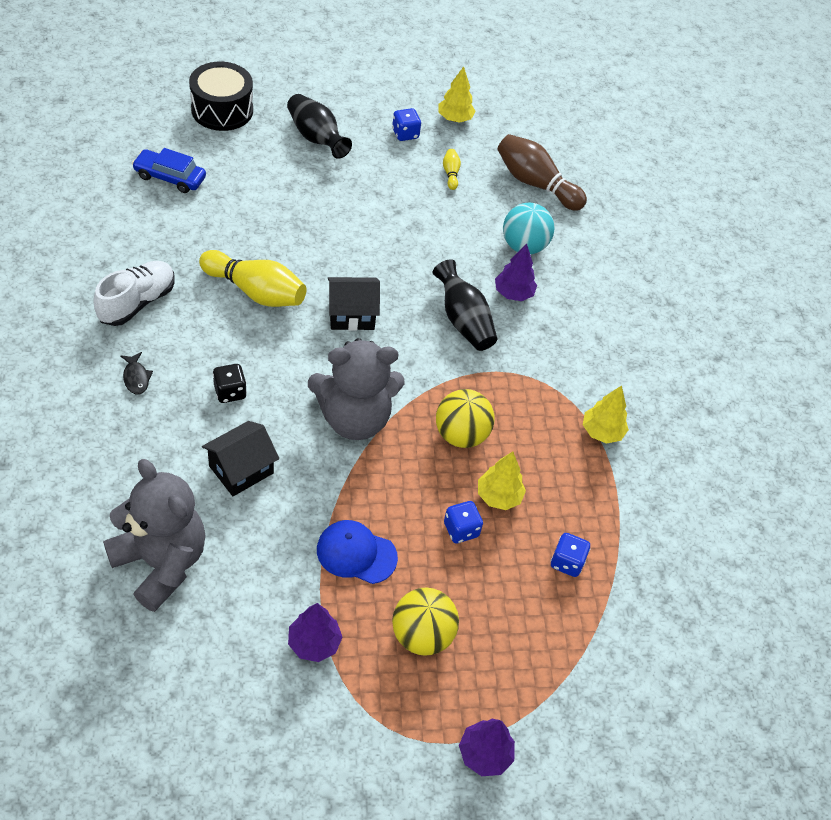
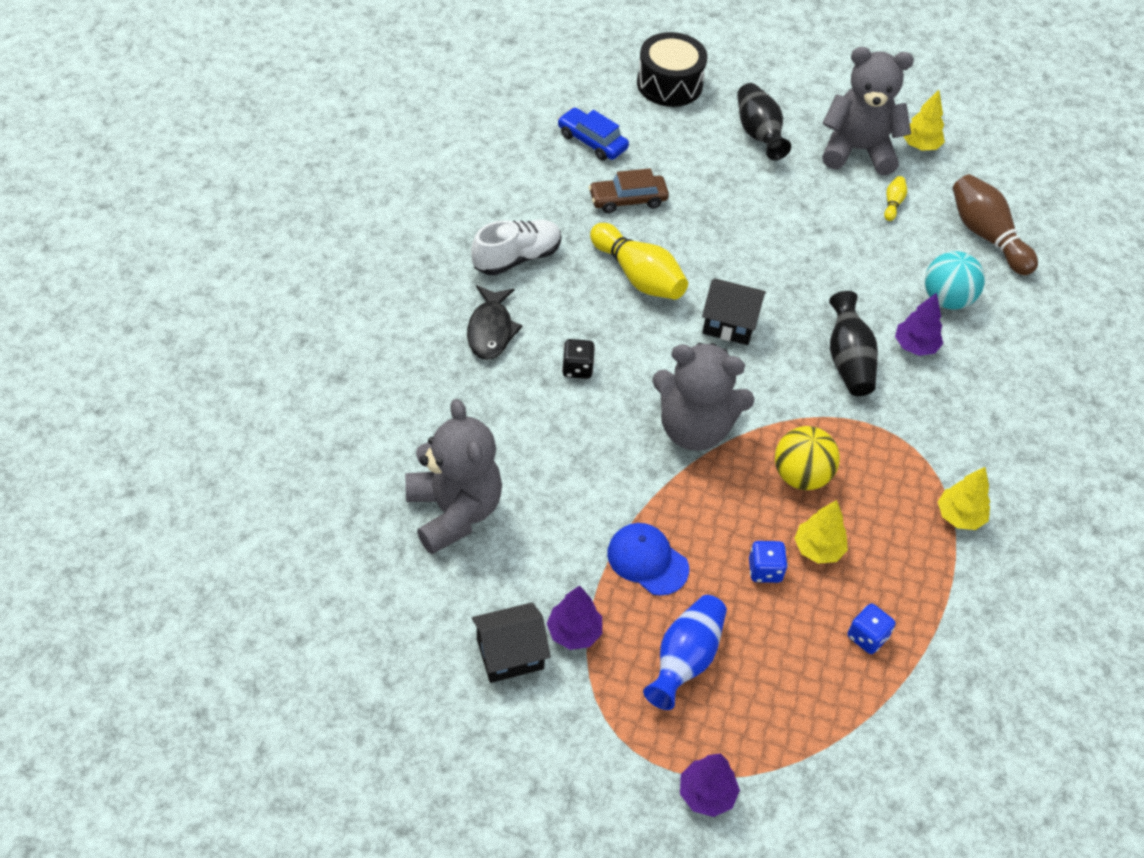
camera: 25 degrees right, 0 degrees up
(136, 377) = (491, 330): black fish -> black fish, size x1.76
(221, 224) = (628, 200): none -> brown car
(241, 469) = (561, 446): black house -> black house (510, 654)
(405, 134) = (857, 150): blue dice -> grey teddy bear
(422, 635) = (685, 659): yellow ball -> blue vase

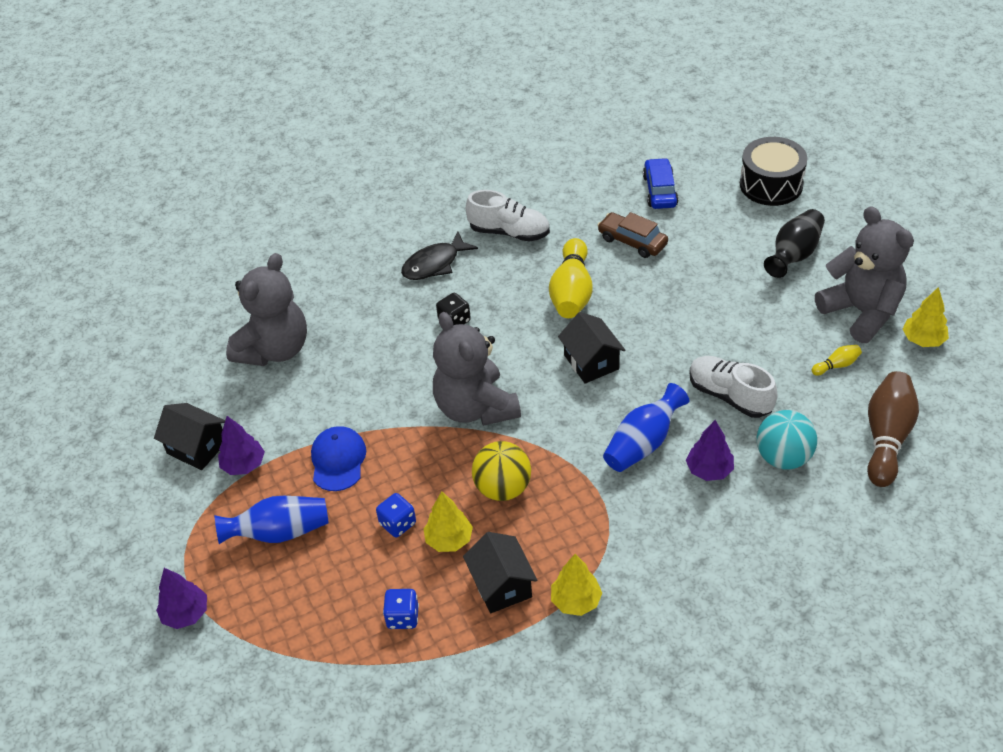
camera: 55 degrees right, 5 degrees down
(848, 360) = (643, 443): black vase -> blue vase
(856, 278) = (729, 396): none -> white shoe
(899, 550) = (501, 585): none -> black house

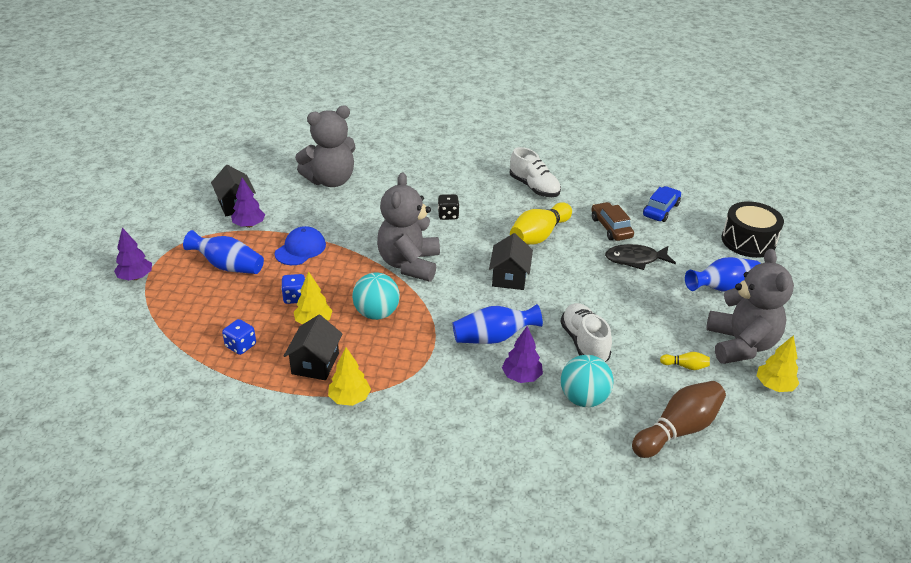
camera: 30 degrees right, 10 degrees down
(434, 264) = (469, 182): black fish -> black fish (635, 259)
(503, 488) = (376, 313): yellow ball -> turquoise ball
(794, 255) = (722, 287): black vase -> blue vase

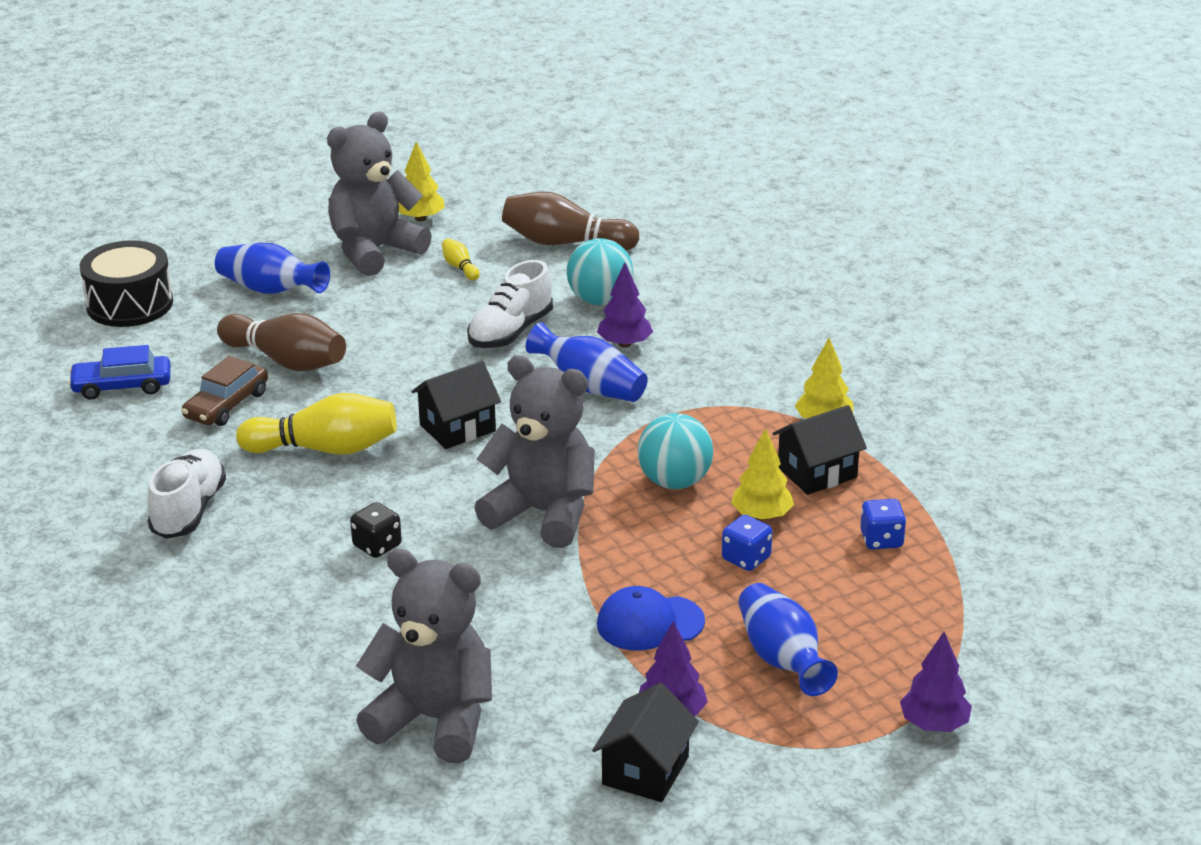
camera: 130 degrees left, 5 degrees down
(409, 264) = (543, 513): grey teddy bear -> grey teddy bear turned 120 degrees counterclockwise
(635, 259) = (286, 361): black fish -> brown bowling pin

